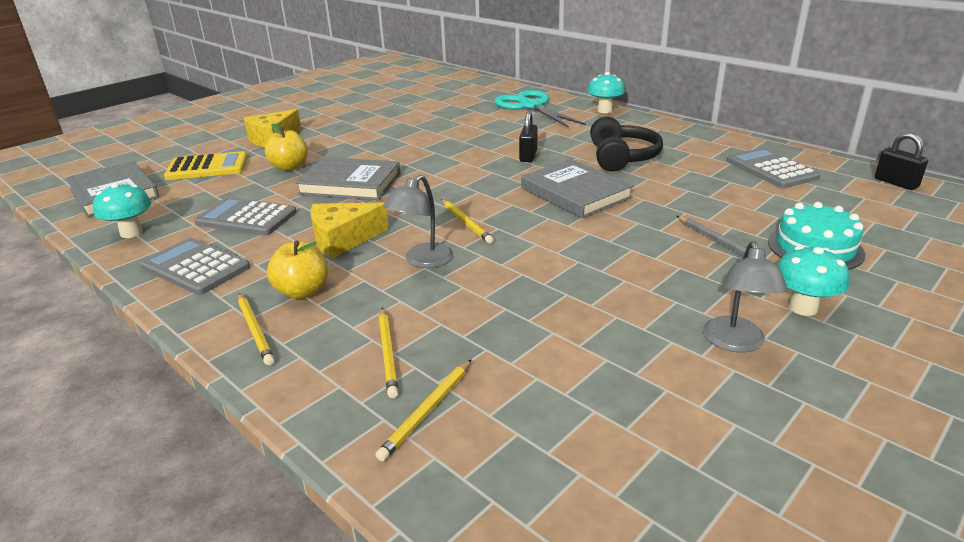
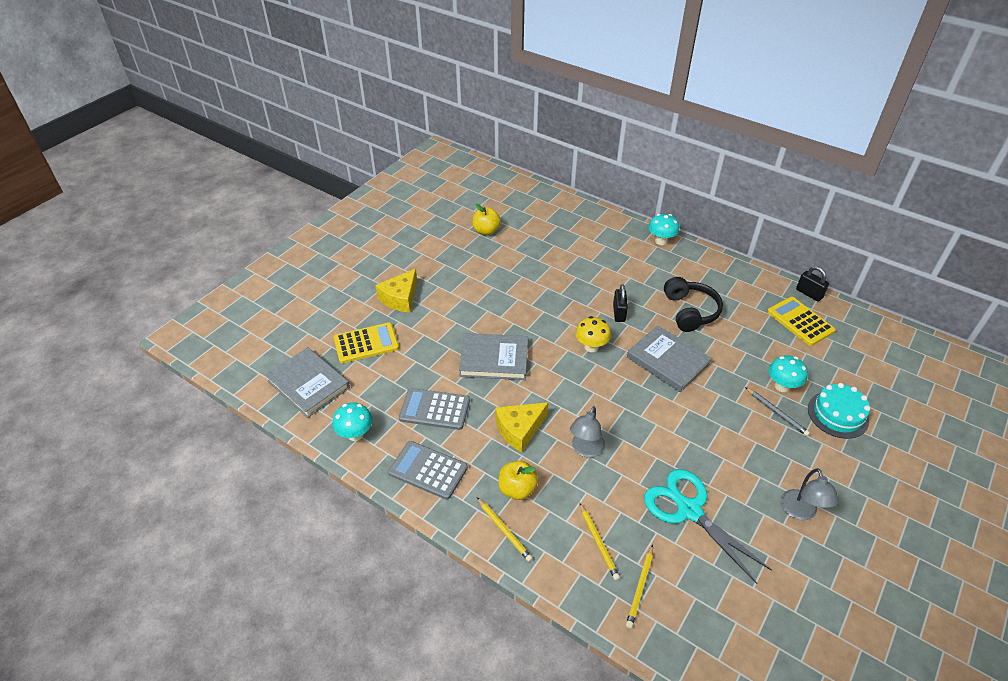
camera: 10 degrees left, 15 degrees up
(290, 167) = (435, 339): yellow apple -> yellow apple (486, 231)
(466, 223) = (600, 403): yellow pencil -> none
(479, 179) = (591, 347): none -> yellow mushroom
(530, 106) = (598, 236): turquoise scissors -> turquoise scissors (688, 510)
(771, 169) = (800, 321): grey calculator -> yellow calculator
(803, 307) = (835, 476): turquoise mushroom -> turquoise mushroom (782, 386)
(896, 183) = (885, 334): black padlock -> black padlock (809, 293)

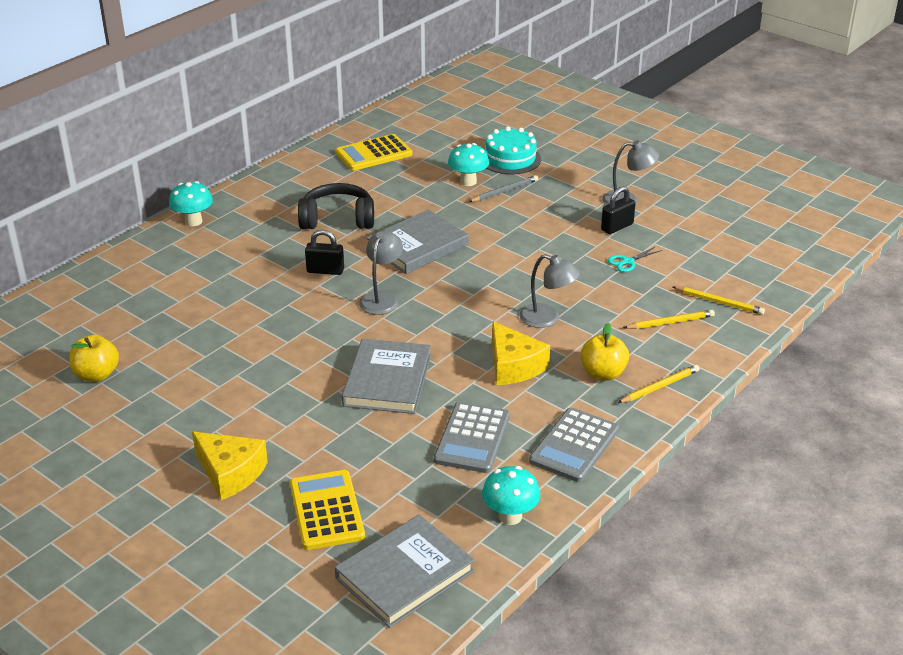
camera: 85 degrees left, 10 degrees down
(591, 347) = (381, 298): yellow mushroom -> grey lamp
(688, 510) = (627, 262): turquoise scissors -> turquoise scissors, size x0.41
(809, 293) = (330, 140): black padlock -> black padlock (617, 227)

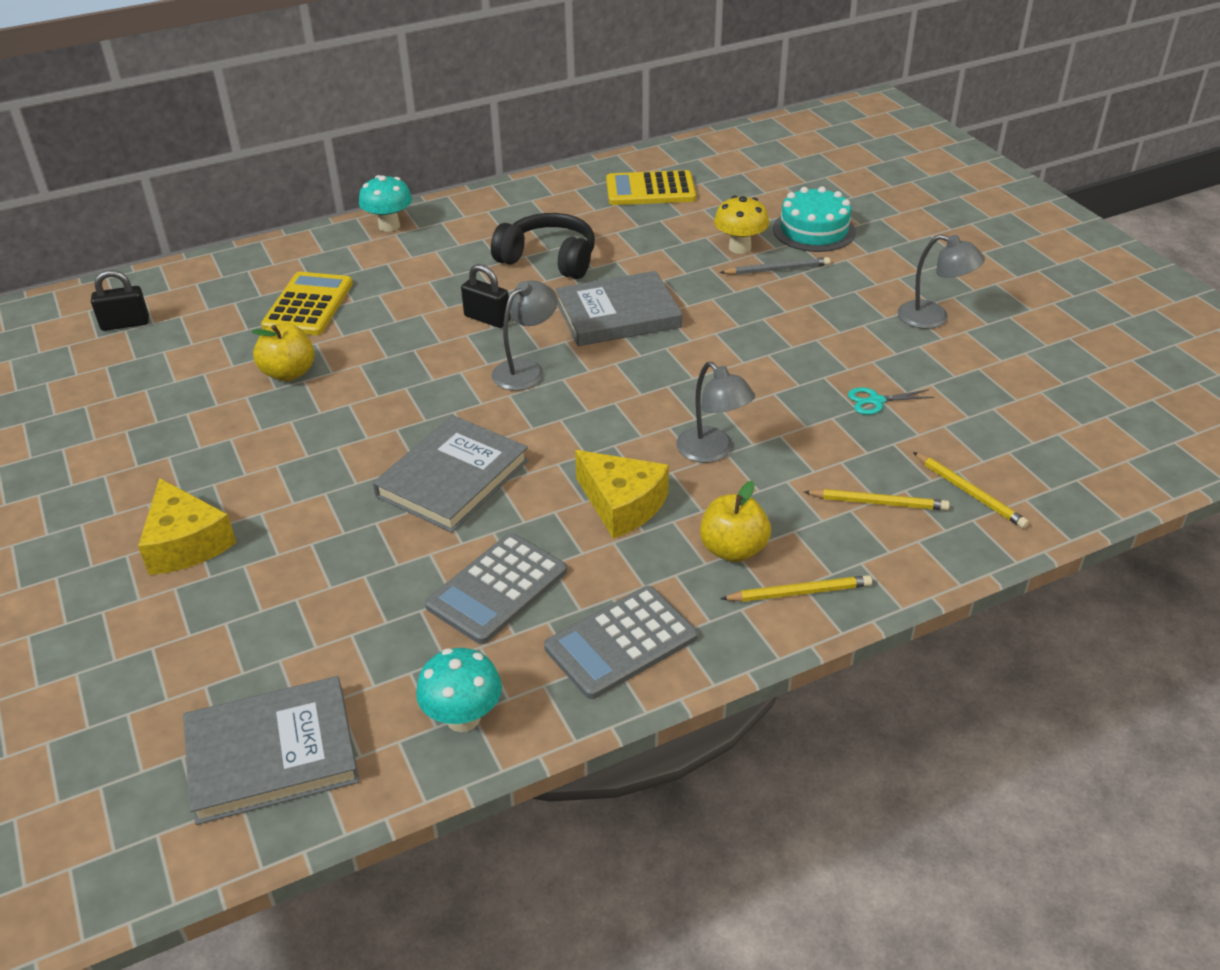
camera: 25 degrees right, 5 degrees up
(96, 375) = (148, 379): yellow apple -> yellow apple (289, 373)
(326, 510) = (251, 630): yellow calculator -> yellow calculator (308, 305)
(468, 181) = (739, 248): turquoise mushroom -> yellow mushroom
(514, 366) = (622, 504): yellow cheese -> yellow cheese turned 45 degrees counterclockwise
(617, 227) = (894, 350): black padlock -> black padlock (125, 324)

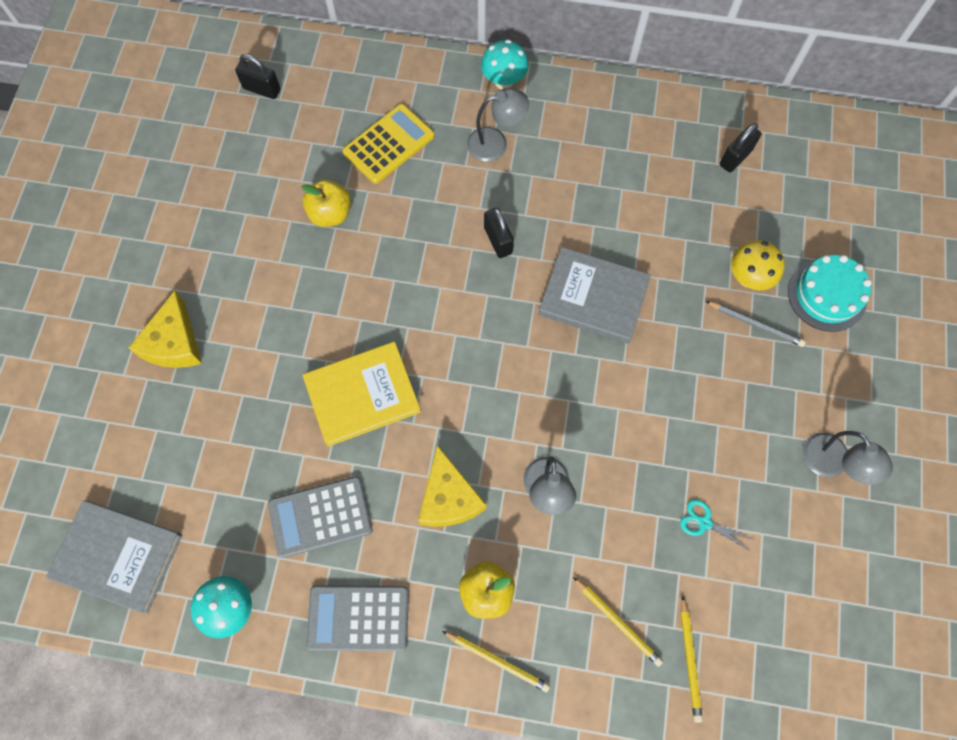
camera: 35 degrees right, 30 degrees up
(453, 478) = (362, 395): grey book -> yellow book
(526, 370) = (485, 316): grey lamp -> grey lamp (496, 143)
(549, 259) = (591, 198): black headphones -> none
(650, 190) = (735, 158): yellow calculator -> black padlock

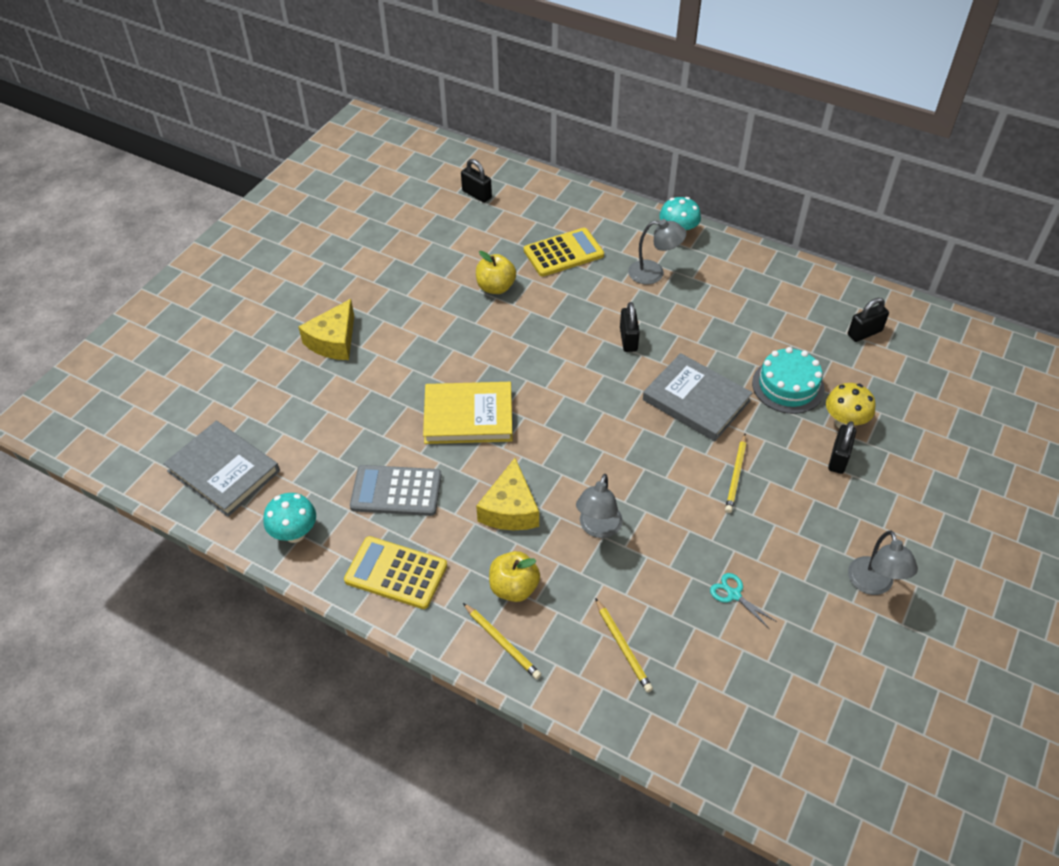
camera: 20 degrees right, 20 degrees down
(358, 618) = (396, 573): grey calculator -> yellow calculator
(689, 660) = (678, 698): yellow pencil -> yellow pencil (736, 475)
(755, 324) = (838, 458): grey pencil -> black padlock
(827, 295) = (916, 454): turquoise cake -> turquoise cake (788, 386)

